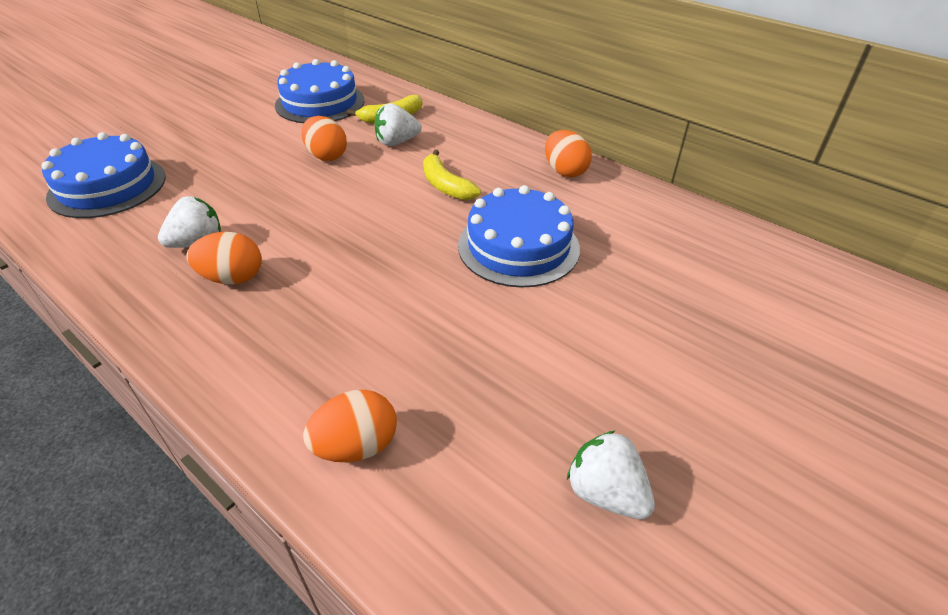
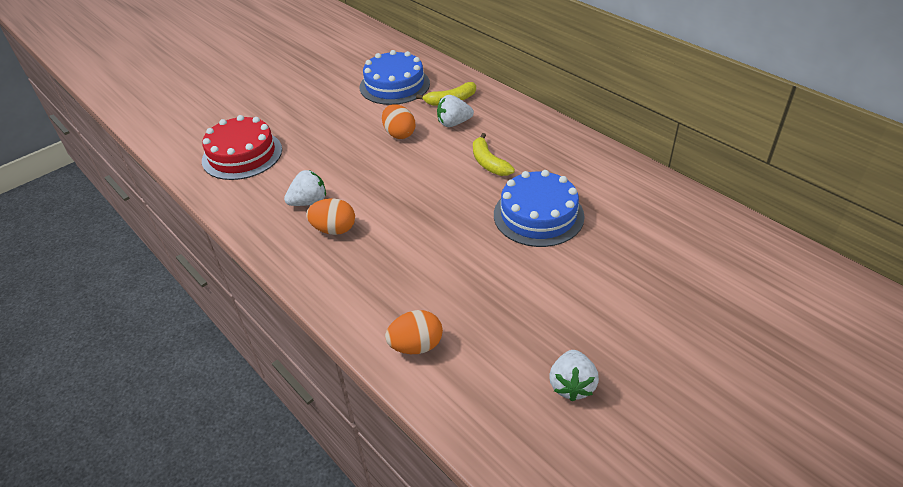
camera: 10 degrees right, 0 degrees up
(107, 186) = (242, 155): blue cake -> red cake
(564, 171) = (584, 153): orange egg -> none
(605, 493) = (572, 385): white strawberry -> white strawberry turned 135 degrees counterclockwise

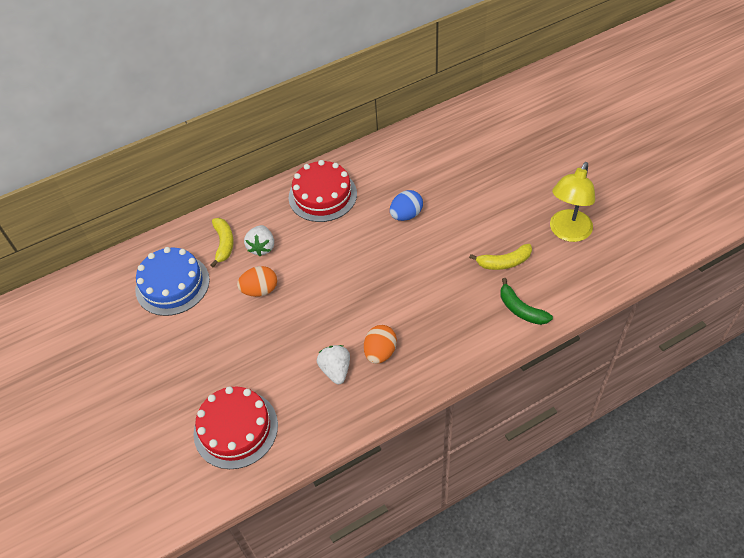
camera: 75 degrees left, 10 degrees up
(416, 346) = (521, 309): orange egg -> green banana
(489, 163) = (330, 233): yellow banana -> yellow banana (504, 262)
(538, 215) = (406, 215): blue cake -> blue egg
(541, 147) = (322, 195): none -> red cake
(572, 385) = (567, 232): white strawberry -> yellow lamp

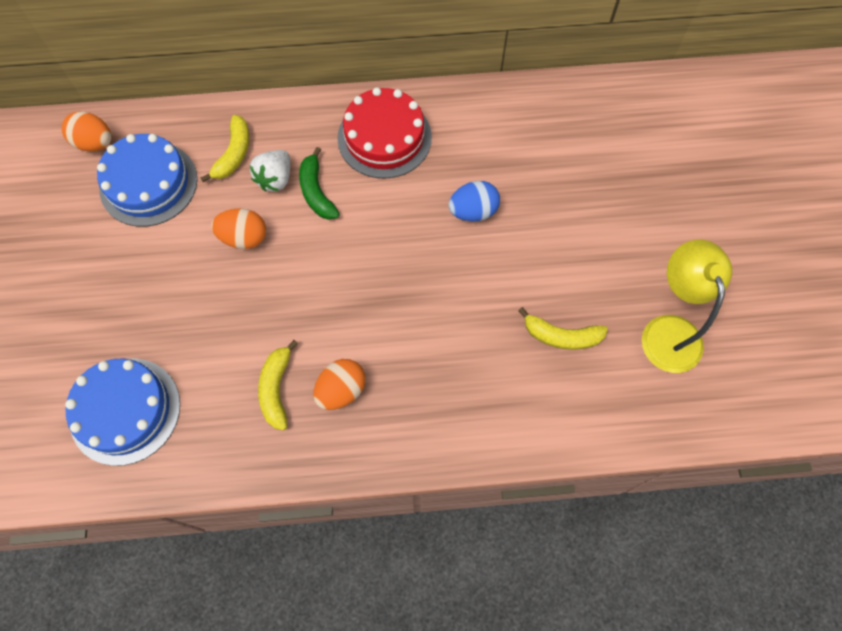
camera: 20 degrees right, 15 degrees up
(118, 275) = (95, 143): none -> orange egg
(236, 429) = (125, 410): red cake -> blue cake
(336, 370) = (276, 389): white strawberry -> yellow banana
(521, 309) = (546, 413): green banana -> green banana (316, 192)
(567, 232) = (668, 330): yellow lamp -> yellow lamp turned 120 degrees clockwise

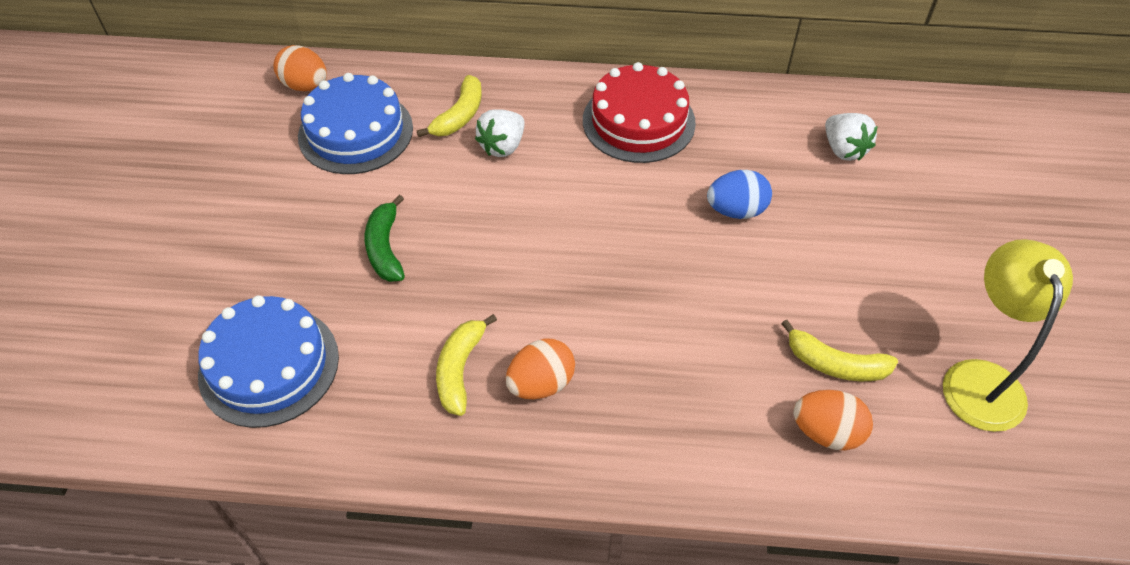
camera: 10 degrees right, 15 degrees down
(244, 237) = (453, 200): orange egg -> orange egg (826, 432)
(316, 192) = (549, 165): green banana -> green banana (385, 248)
(553, 140) = (843, 149): none -> white strawberry

